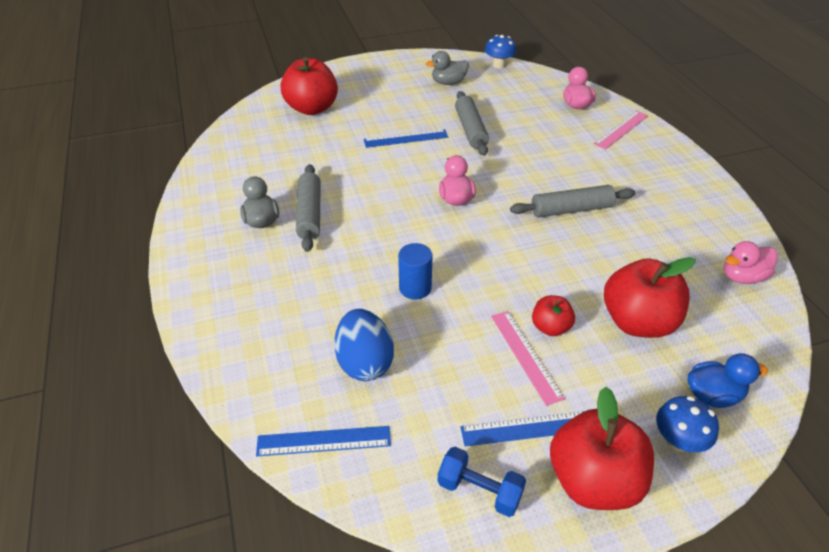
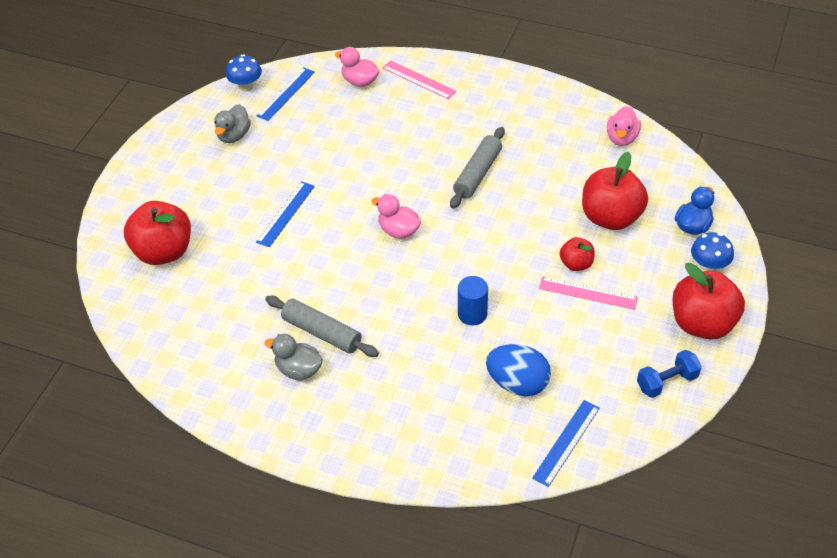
camera: 50 degrees left, 5 degrees up
(470, 130) = (320, 166): grey rolling pin -> none
(526, 429) = (643, 331): blue ruler -> blue ruler (286, 94)
(621, 129) = (419, 79): pink ruler -> pink ruler turned 45 degrees counterclockwise

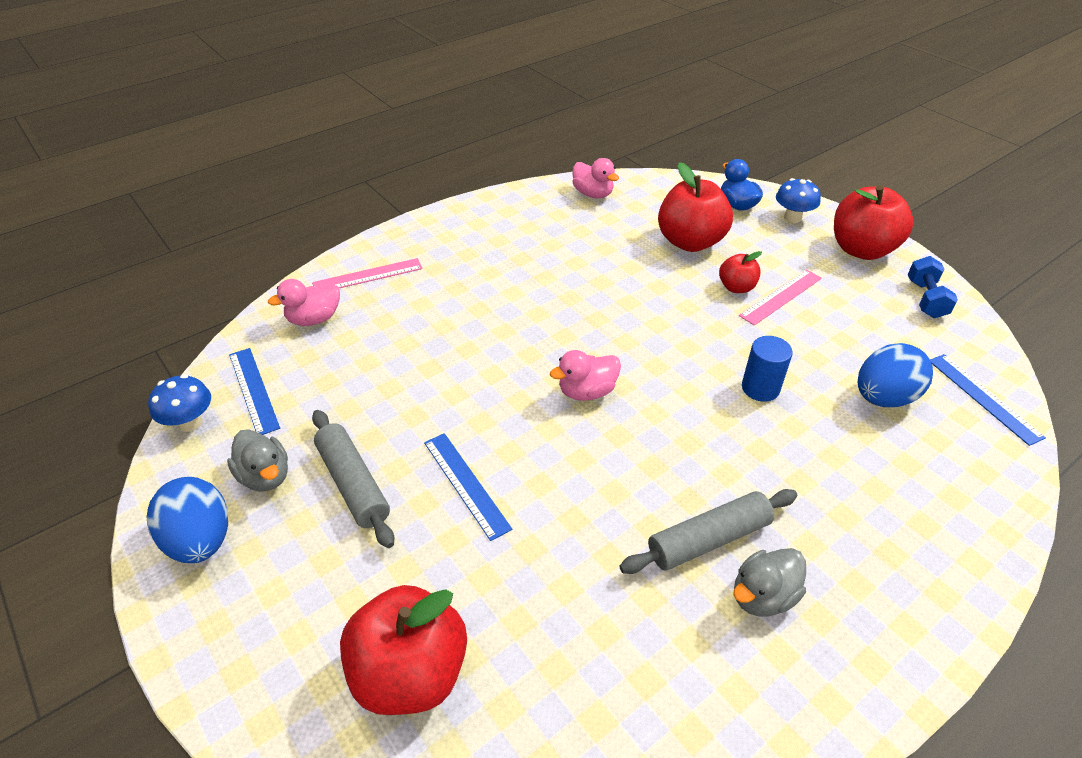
camera: 60 degrees left, 5 degrees down
(182, 138) = (201, 540): none -> blue egg
(478, 174) = (554, 296): grey rolling pin -> grey rolling pin (353, 483)

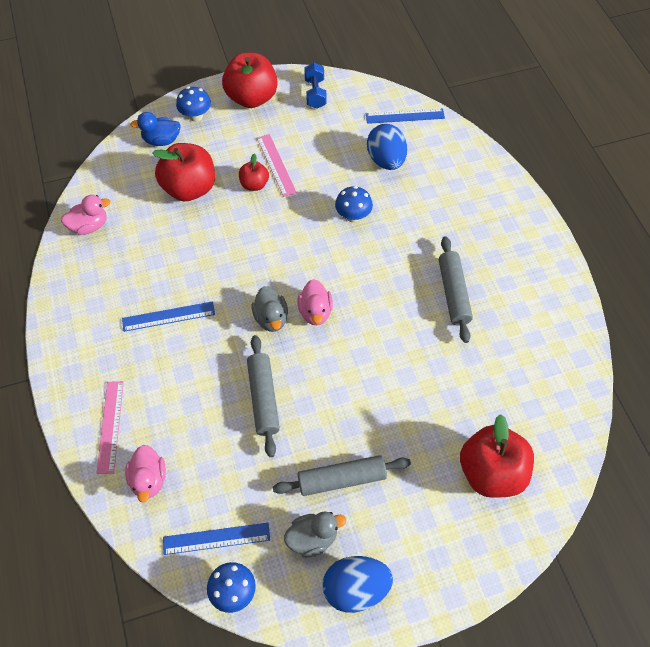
camera: 70 degrees left, 15 degrees up
(442, 378) = (263, 398): none -> grey rolling pin
(466, 484) = (368, 408): blue ruler -> blue ruler (168, 316)
(760, 388) = (353, 216): blue cylinder -> blue mushroom
(763, 596) = (495, 284): grey duck -> grey duck (271, 318)
(925, 299) = (315, 93): blue dumbbell -> blue dumbbell turned 60 degrees clockwise

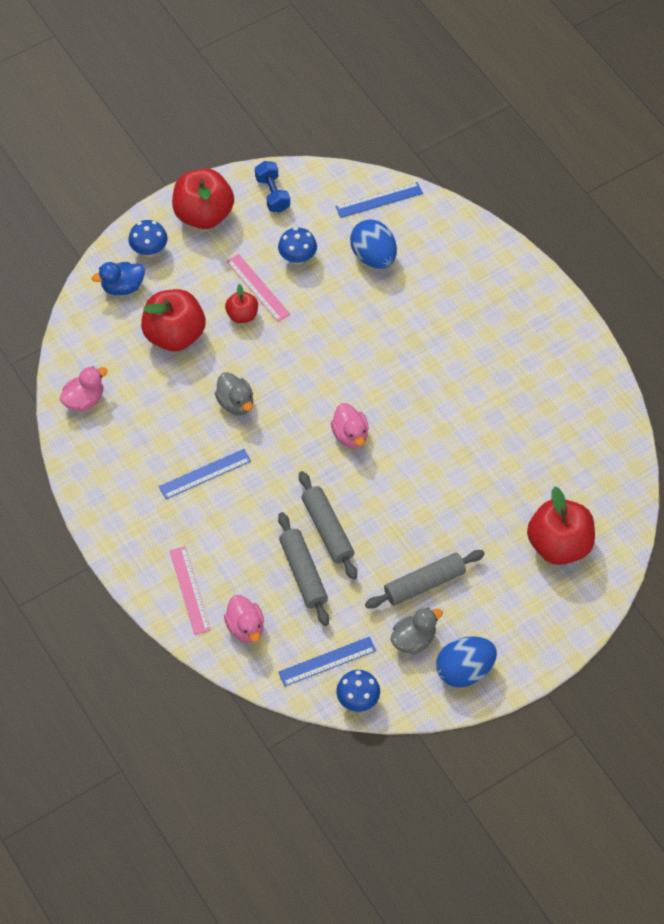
camera: 15 degrees left, 0 degrees up
(271, 318) = (308, 452): grey duck -> grey duck (236, 403)
(353, 216) = (357, 327): blue mushroom -> blue mushroom (297, 258)
(453, 293) = (481, 385): grey rolling pin -> grey rolling pin (303, 573)

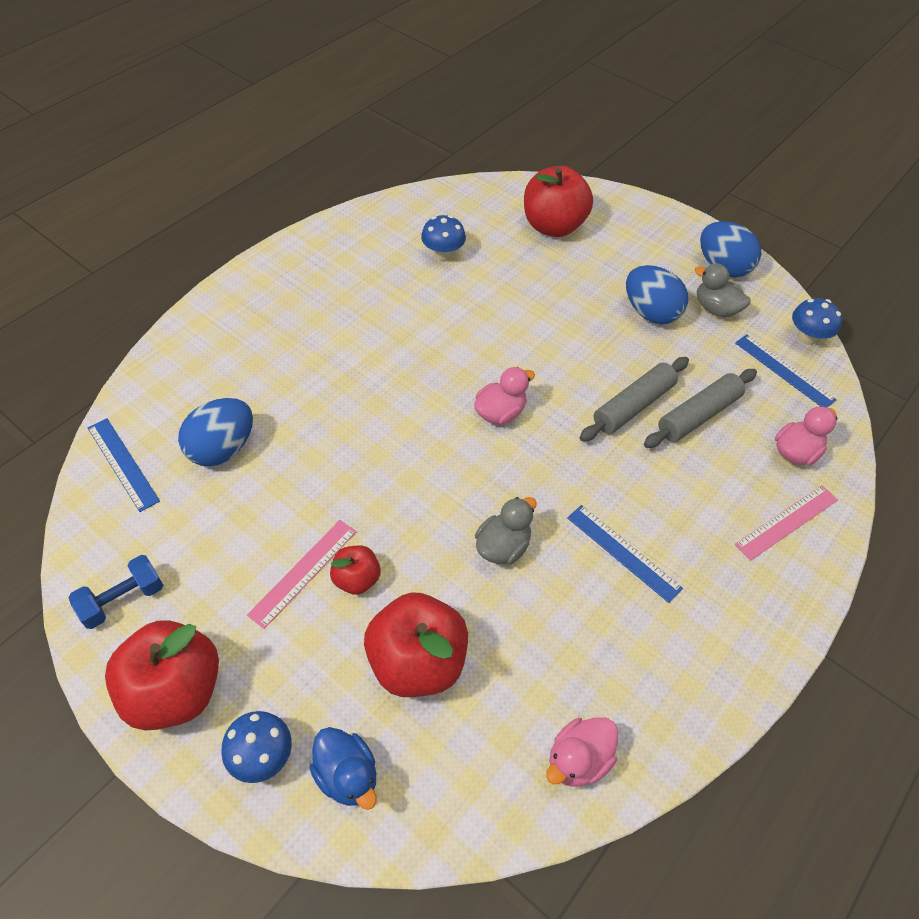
camera: 110 degrees left, 5 degrees down
(84, 400) = (578, 759): pink duck -> pink duck turned 75 degrees counterclockwise
(297, 258) = (240, 535): blue mushroom -> blue mushroom (443, 254)
(424, 584) = (650, 312): grey rolling pin -> blue egg

